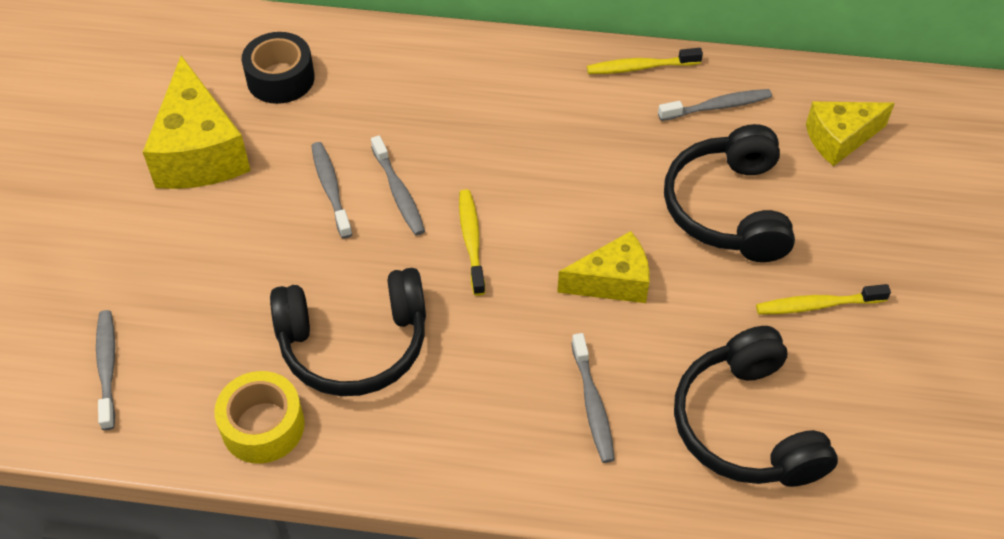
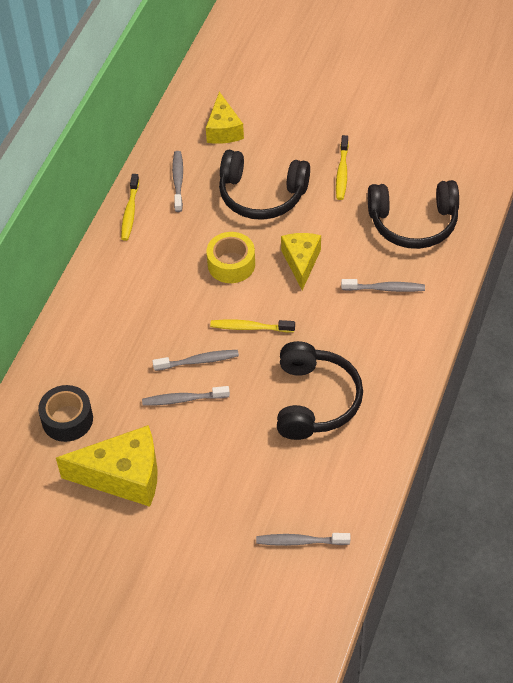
camera: 75 degrees left, 0 degrees up
(263, 426) = (364, 455): yellow tape -> yellow tape (231, 264)

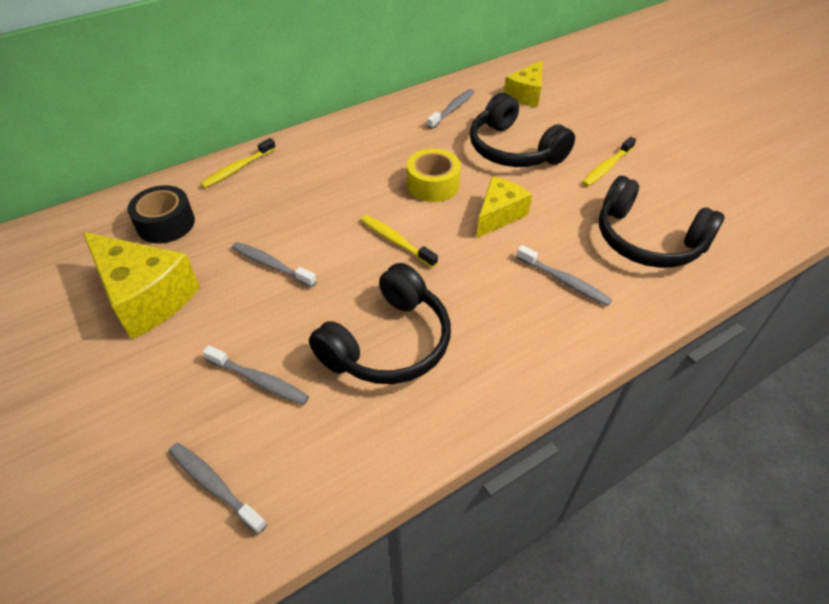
camera: 35 degrees right, 5 degrees down
(130, 212) = (391, 111): yellow toothbrush -> yellow toothbrush (237, 169)
(198, 361) = (320, 242): grey toothbrush -> grey toothbrush (259, 380)

